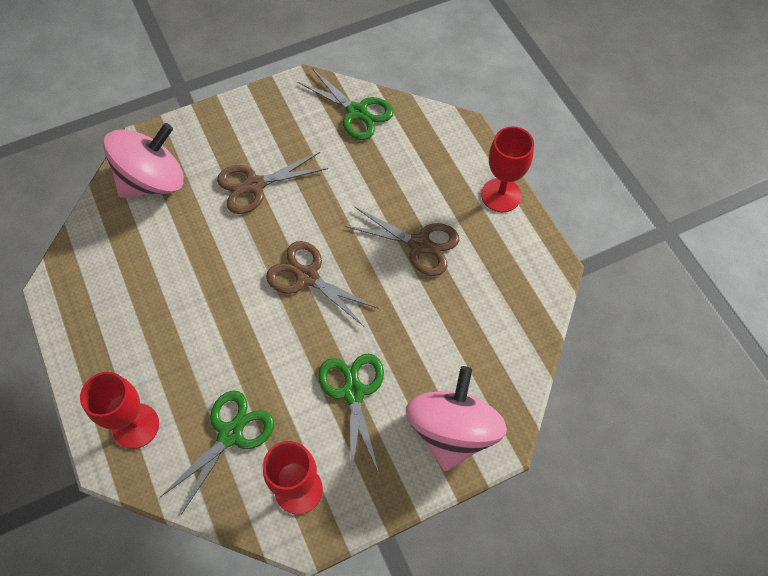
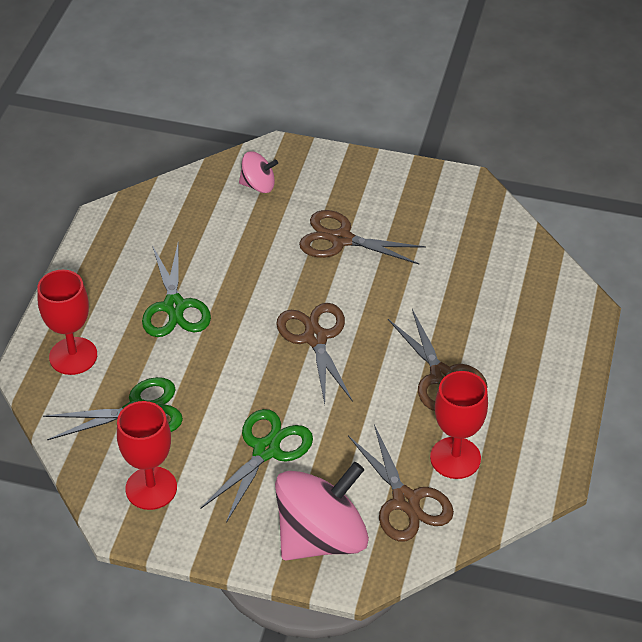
camera: 40 degrees right, 15 degrees down
(153, 181) = (258, 185): pink spinning top -> pink spinning top, size x0.49
(357, 112) = (494, 235): green scissors -> green scissors (174, 307)
(481, 358) = (405, 501): none -> brown scissors
(501, 195) = (564, 385): red goblet -> red goblet (455, 458)

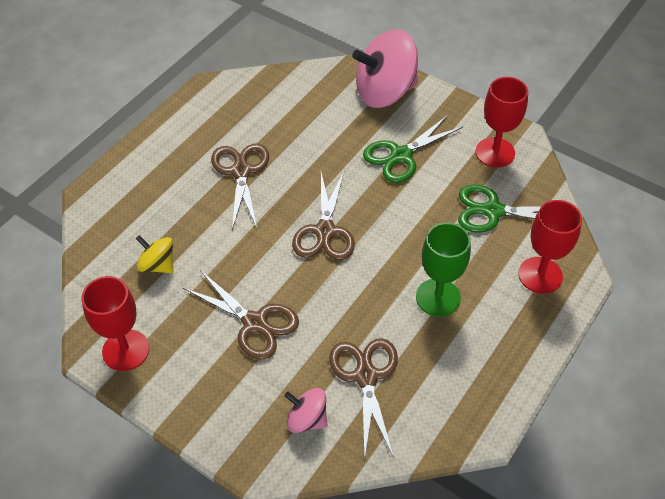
camera: 160 degrees left, 5 degrees up
(174, 307) = (438, 297): green scissors -> green goblet
(405, 501) = (317, 98): brown scissors -> brown scissors (366, 376)
(455, 458) = (267, 114): red goblet -> red goblet (125, 350)
(464, 261) = (157, 265): none -> yellow spinning top

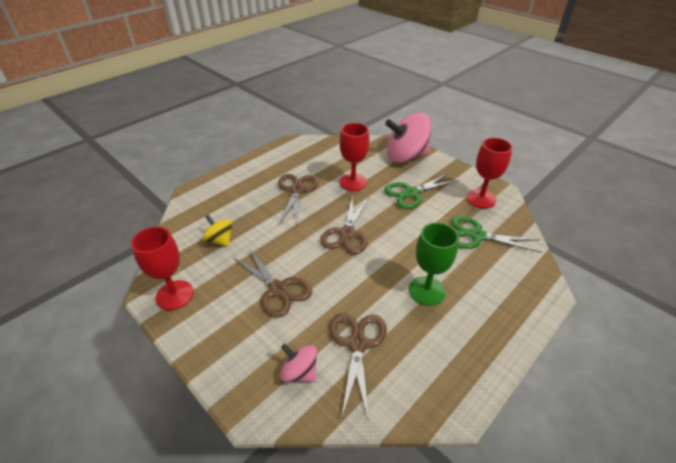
camera: 10 degrees right, 10 degrees down
(540, 275) = (513, 285): red goblet -> red goblet (353, 182)

